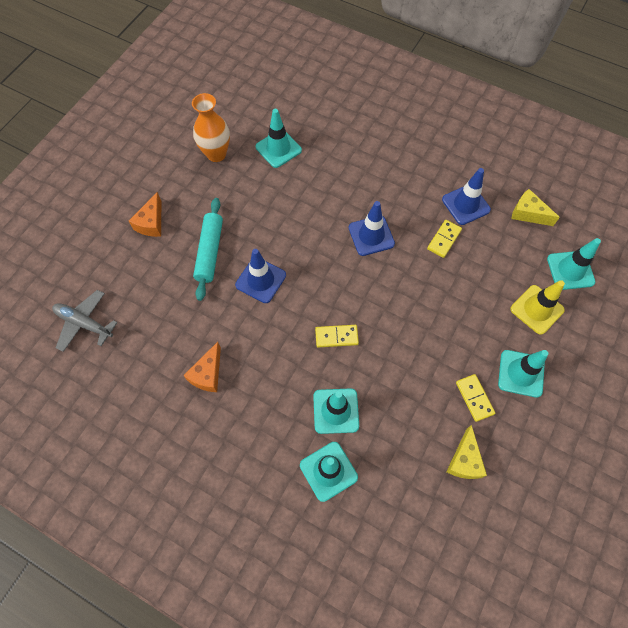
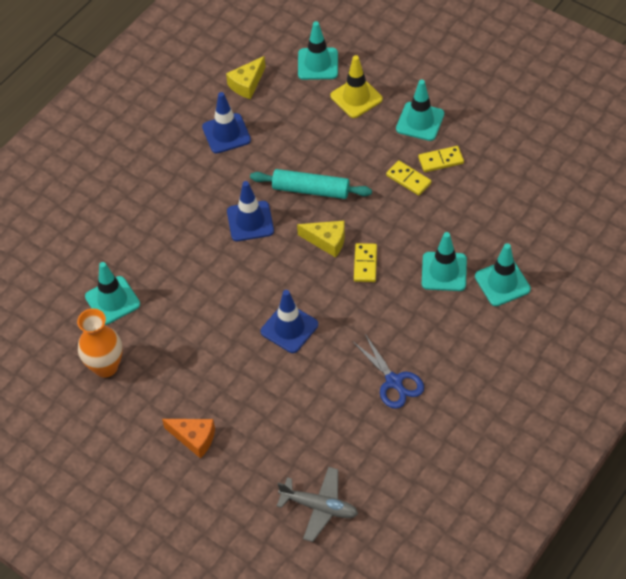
camera: 80 degrees left, 10 degrees down
(84, 323) = (319, 507): grey plane -> grey plane turned 105 degrees counterclockwise
(208, 374) = (394, 382): orange cheese -> blue scissors
(210, 252) = (245, 377): turquoise rolling pin -> turquoise rolling pin (311, 190)
(444, 239) = (266, 158): yellow domino -> yellow domino (408, 179)
(464, 460) = (498, 177): yellow cheese -> yellow cheese (327, 241)

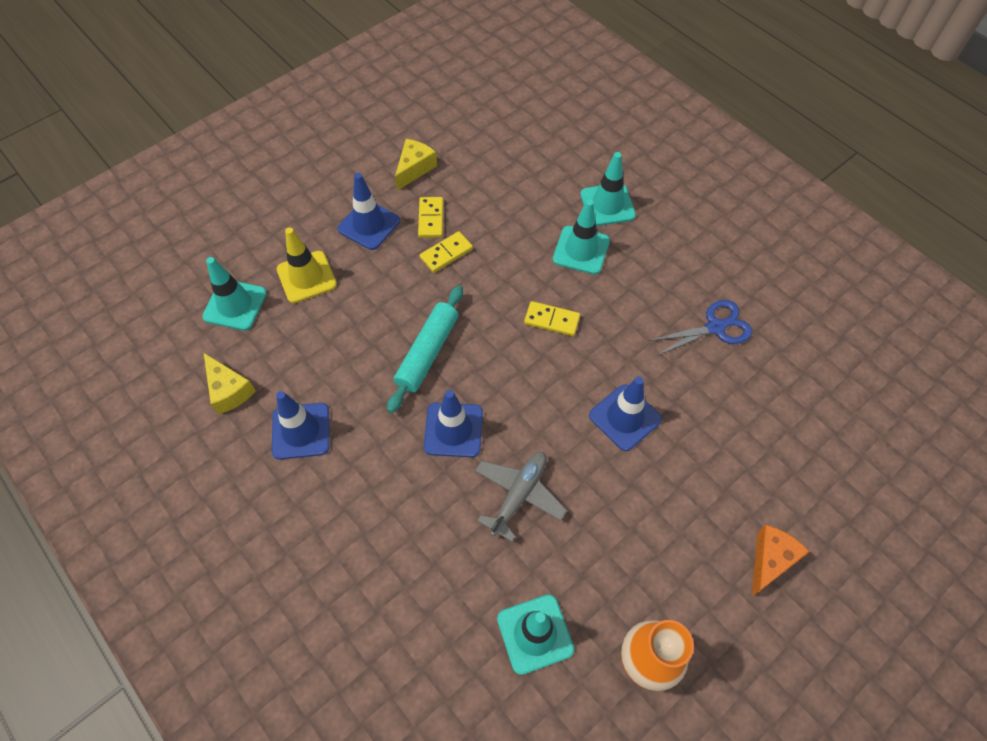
camera: 80 degrees left, 5 degrees up
(319, 507) = (871, 435): grey plane -> grey plane (519, 495)
(327, 241) = (509, 351): yellow cheese -> yellow cheese (414, 168)
(420, 121) = (369, 225): turquoise traffic cone -> blue traffic cone

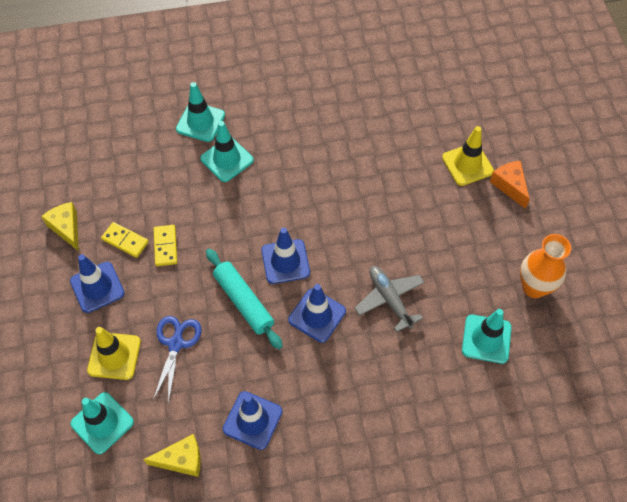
camera: 60 degrees left, 0 degrees up
(552, 320) = (271, 209): yellow domino -> none
(625, 417) = (373, 207): blue traffic cone -> blue traffic cone (285, 261)
(716, 327) = (342, 118): blue scissors -> blue scissors (176, 343)
(761, 493) = (467, 164): none -> yellow traffic cone

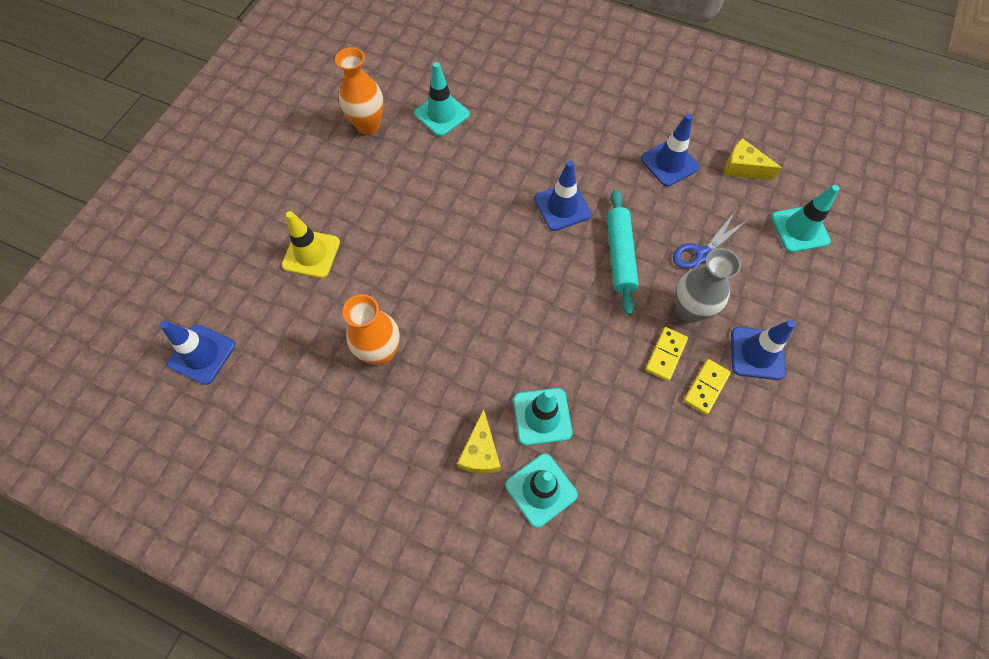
camera: 145 degrees left, 5 degrees up
(66, 228) = (766, 444): yellow cheese -> yellow cheese (480, 452)
(114, 356) = (766, 277): yellow traffic cone -> none
(125, 241) = (706, 387): yellow domino -> yellow domino turned 60 degrees clockwise
(164, 289) = (689, 310): none -> grey vase
(285, 261) = (556, 268): blue traffic cone -> blue traffic cone (202, 354)
(360, 135) = (381, 352): none -> orange vase
(389, 299) = (490, 183): grey plane -> none
(509, 186) = (297, 211): orange cheese -> none

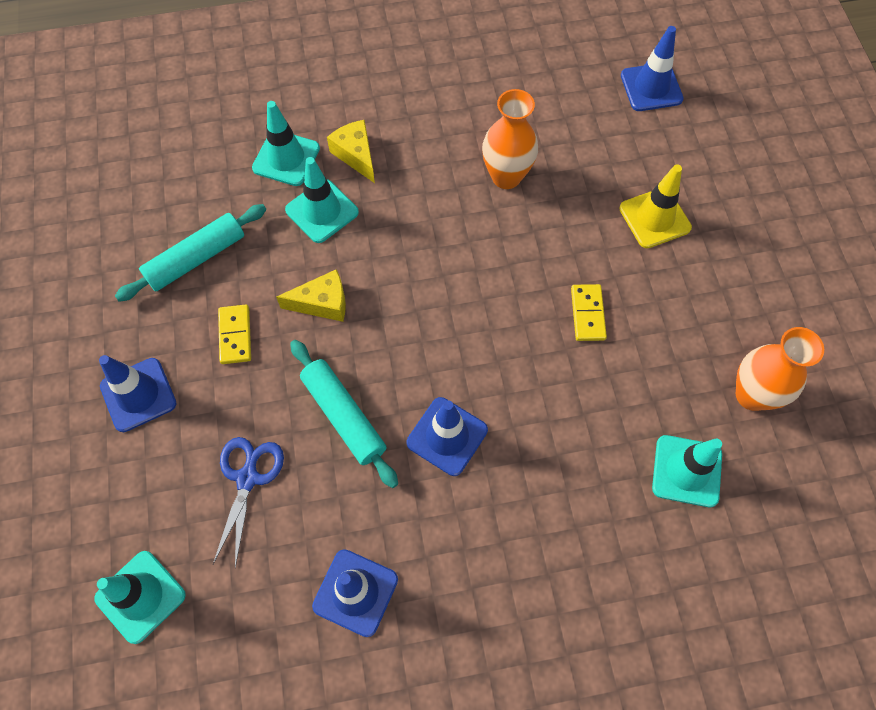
camera: 145 degrees right, 0 degrees up
(666, 439) = (196, 258): none -> turquoise rolling pin
(689, 310) = (232, 398): grey vase -> none
(706, 387) = (179, 327): yellow domino -> yellow domino (588, 314)
(743, 168) = (253, 652): yellow cheese -> yellow cheese (322, 303)

